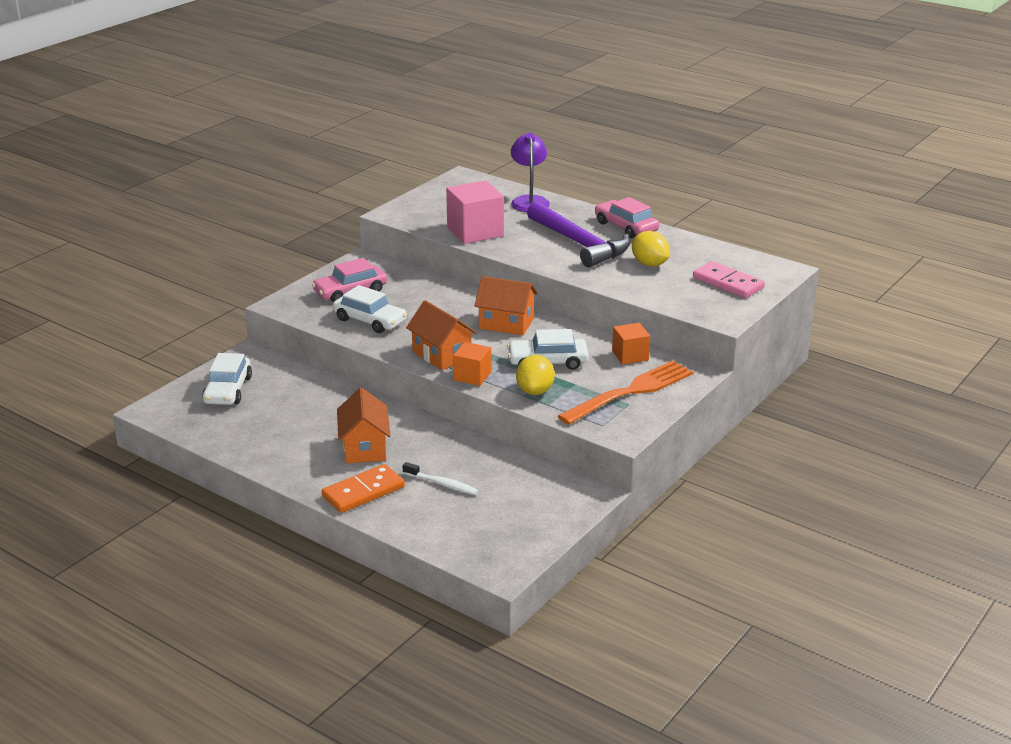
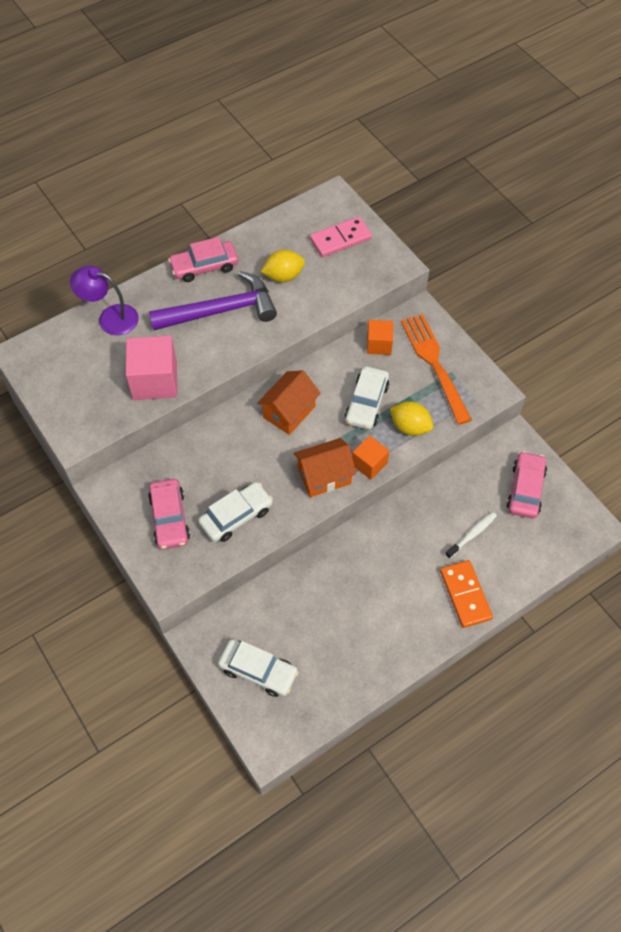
camera: 70 degrees left, 30 degrees up
(364, 448) = (399, 577): orange house -> none
(524, 511) = (525, 489): none -> pink car

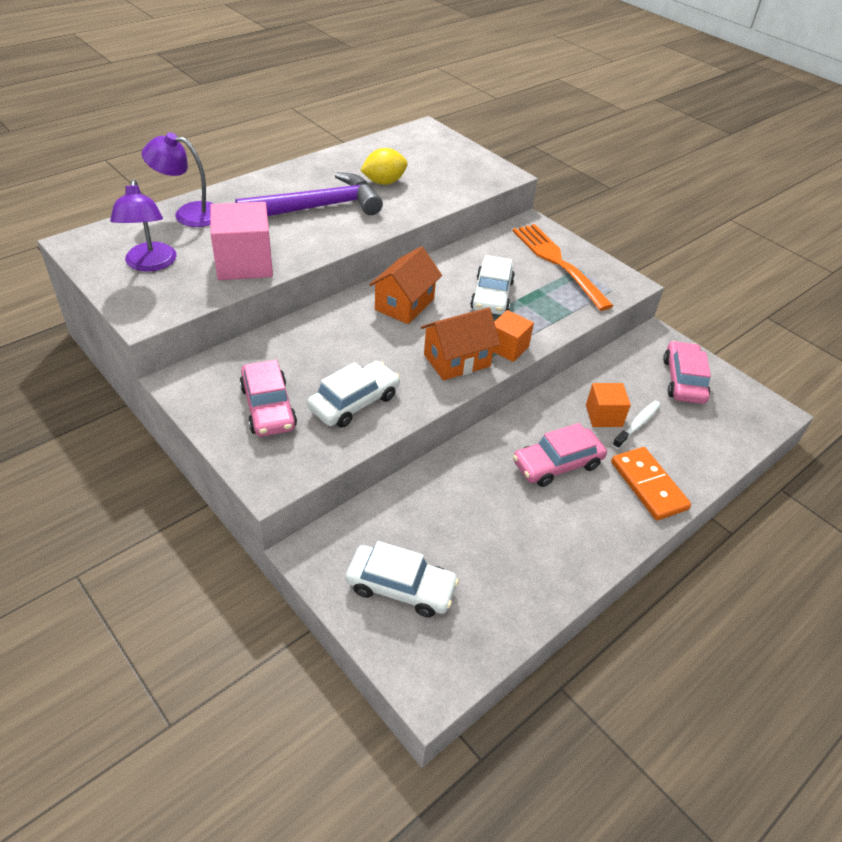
camera: 10 degrees left, 15 degrees down
(79, 380) = (150, 264): none -> purple lamp
(204, 266) = (295, 175): pink car -> pink car (557, 464)
(340, 239) = (440, 157): pink domino -> none
(379, 344) = (494, 248): orange cube -> orange cube (604, 416)
(410, 427) = (546, 314): yellow lemon -> none

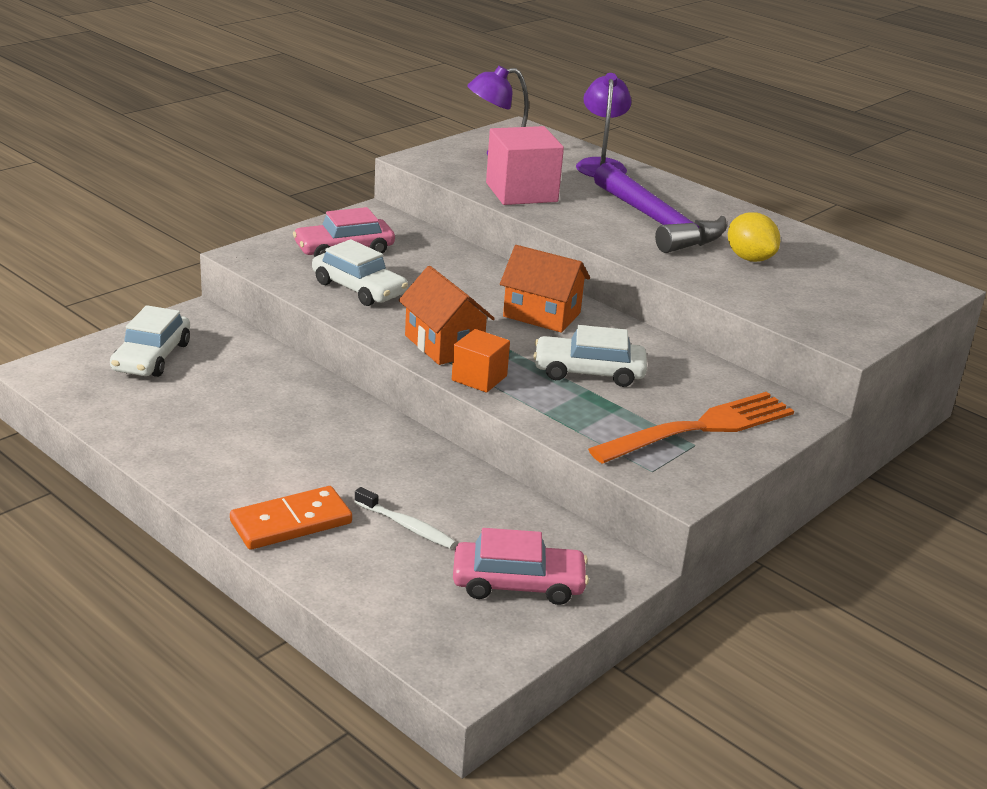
camera: 85 degrees right, 15 degrees down
(557, 464) = (323, 455): pink car -> none
(604, 416) = (419, 498): orange cube -> none

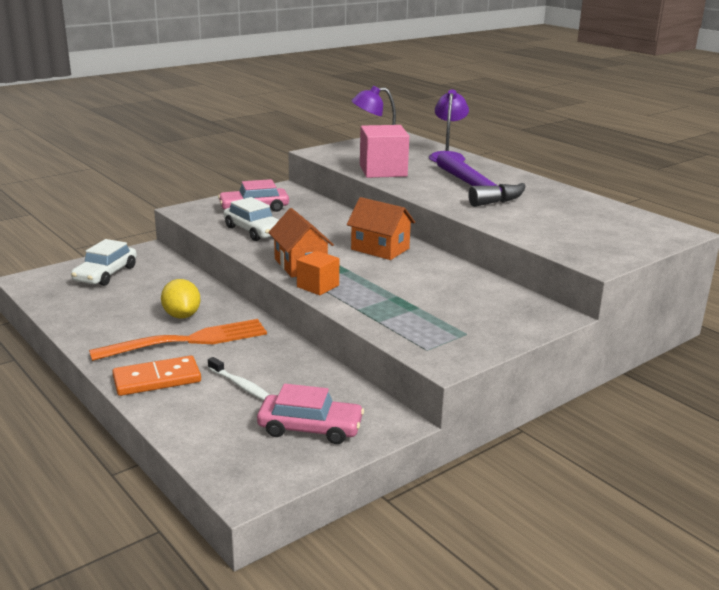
camera: 10 degrees right, 5 degrees down
(589, 372) = (401, 284): white car -> none
(699, 429) = (473, 323): orange fork -> orange fork (186, 341)
(749, 258) = (538, 211): yellow lemon -> yellow lemon (182, 315)

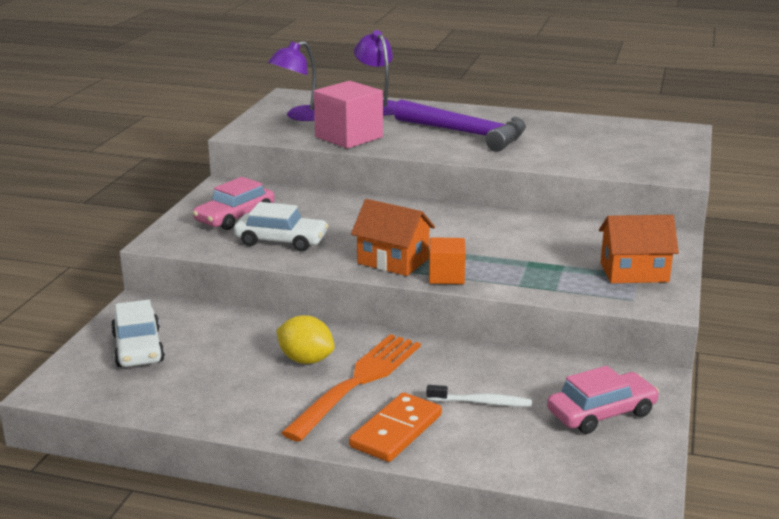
camera: 35 degrees left, 0 degrees up
(380, 249) = (435, 221): orange house -> orange house (634, 272)

